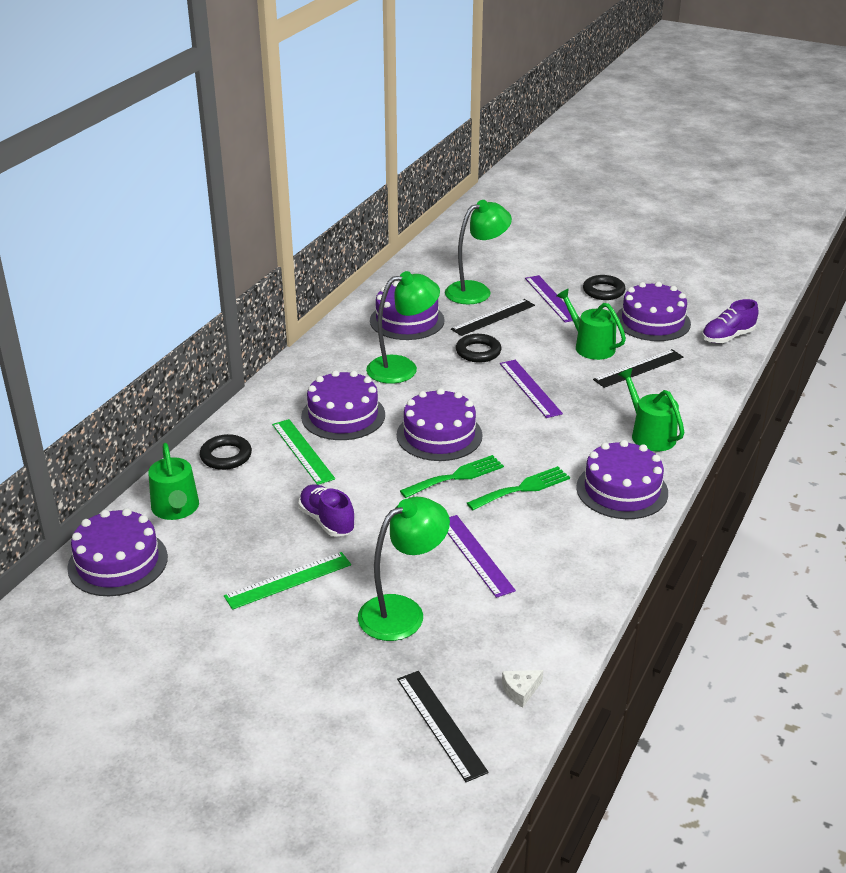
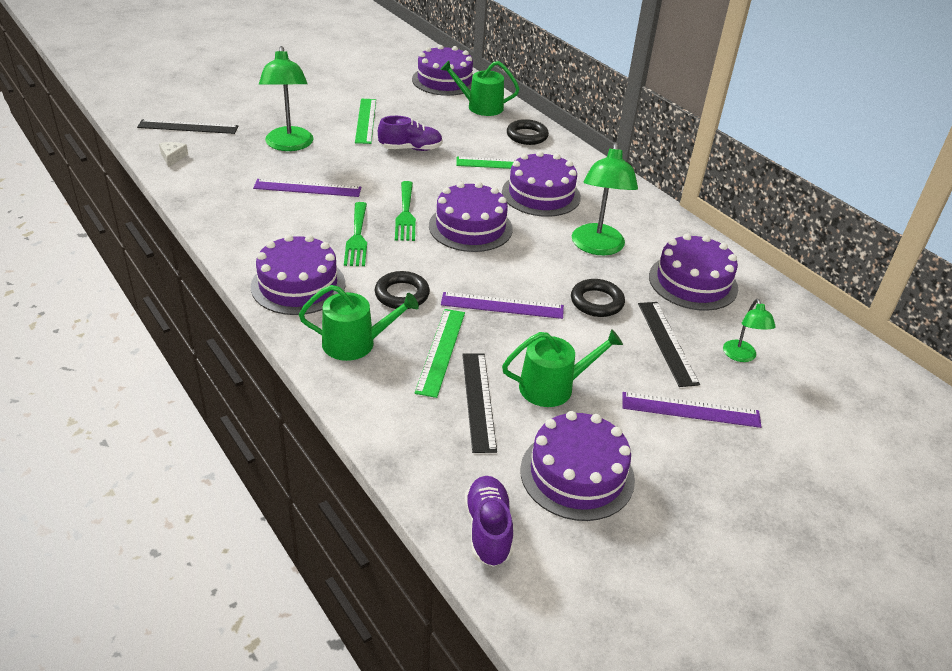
camera: 115 degrees right, 5 degrees up
(476, 291) = (741, 356): green lamp -> green lamp, size x0.54
(603, 291) = (687, 470): black ring -> black ring (402, 294)
(611, 397) = (441, 351): none -> green ruler

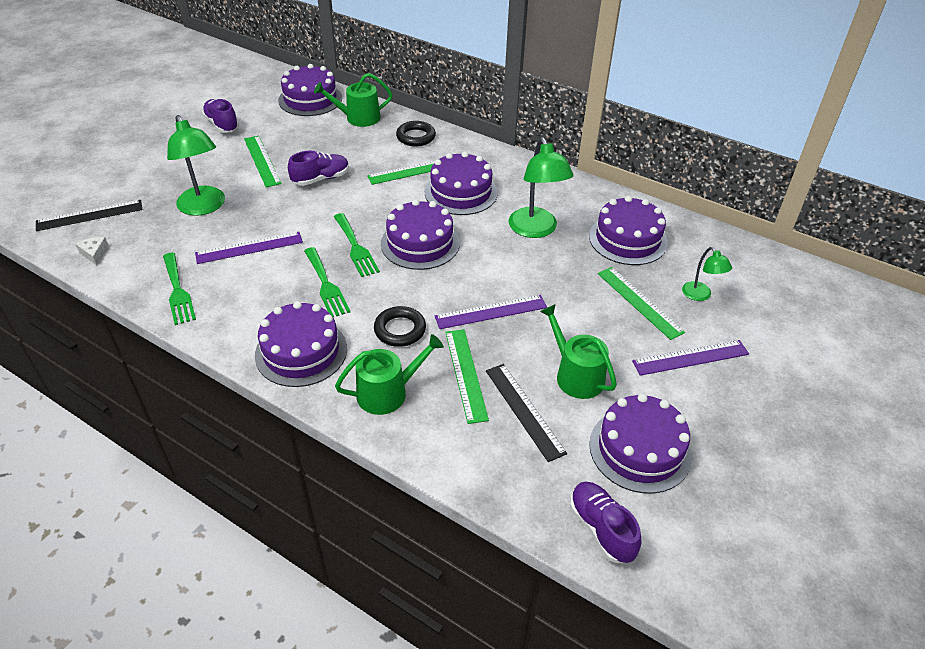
camera: 20 degrees left, 5 degrees up
(222, 206) = (178, 291): none -> green fork
(348, 83) = (222, 125): none -> purple shoe
(553, 387) = (576, 375): green watering can -> green watering can turned 90 degrees counterclockwise
(596, 302) = (564, 282): black ring -> none
(667, 342) = (639, 302): black ruler -> green ruler

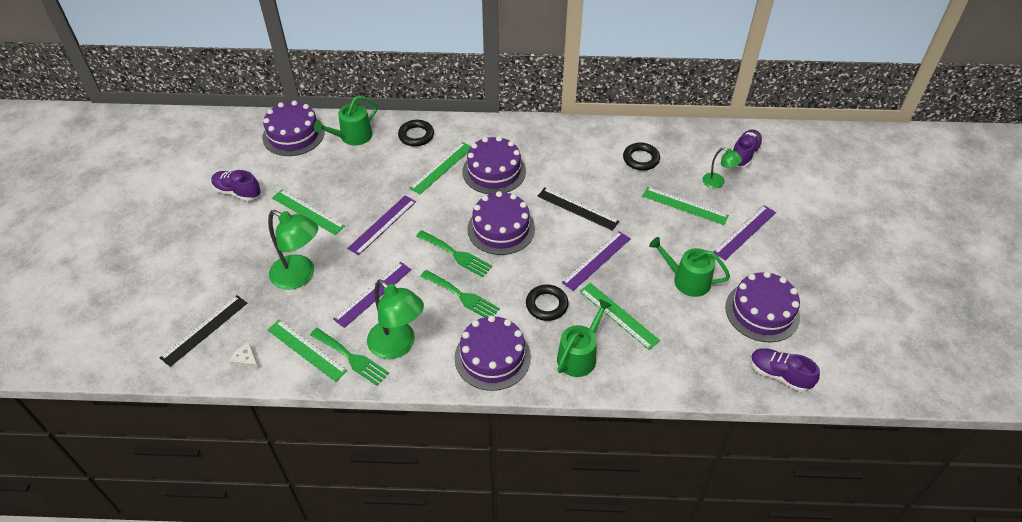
camera: 30 degrees left, 5 degrees up
(149, 267) = (306, 350): none -> green ruler
(314, 195) = (382, 224): none -> purple ruler
(321, 179) = (374, 207): purple shoe -> purple shoe (744, 155)
(524, 410) = (675, 322): black ruler -> black ruler (577, 209)
(536, 230) = (574, 179): green lamp -> green lamp (398, 346)
(628, 239) = (641, 159): purple cake -> black ring

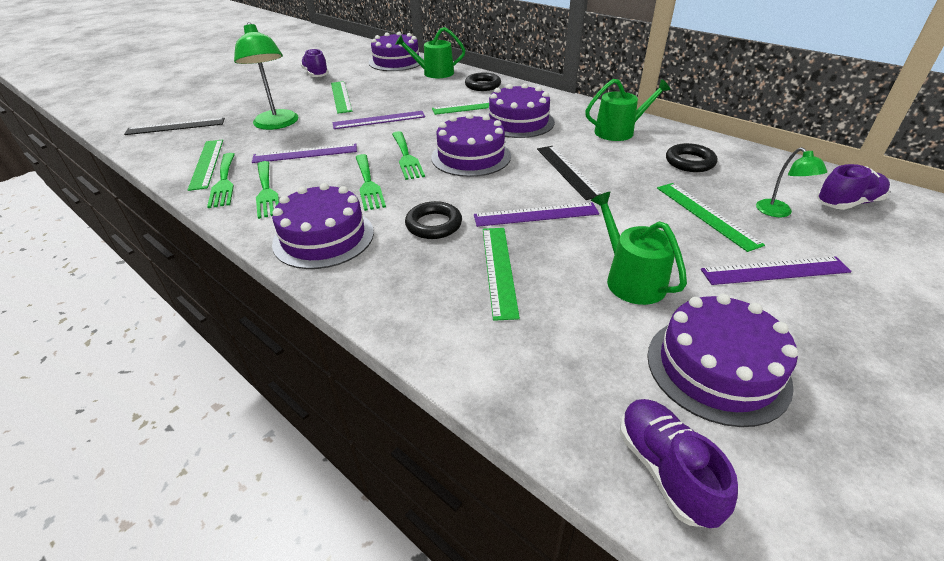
camera: 40 degrees right, 10 degrees down
(246, 361) = (164, 152): white cheese -> none
(398, 346) = (266, 191): green lamp -> green fork
(579, 355) = (406, 281): green watering can -> green watering can (619, 131)

